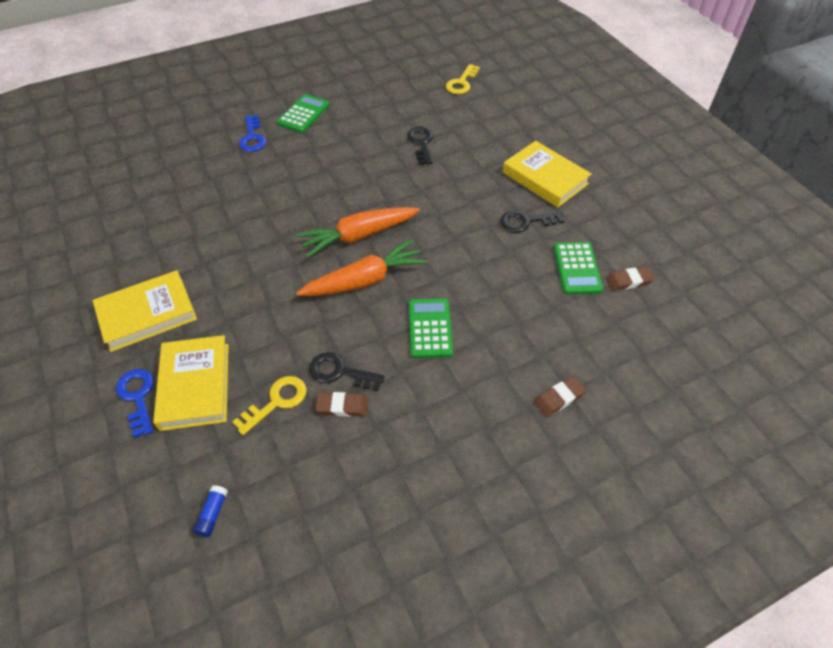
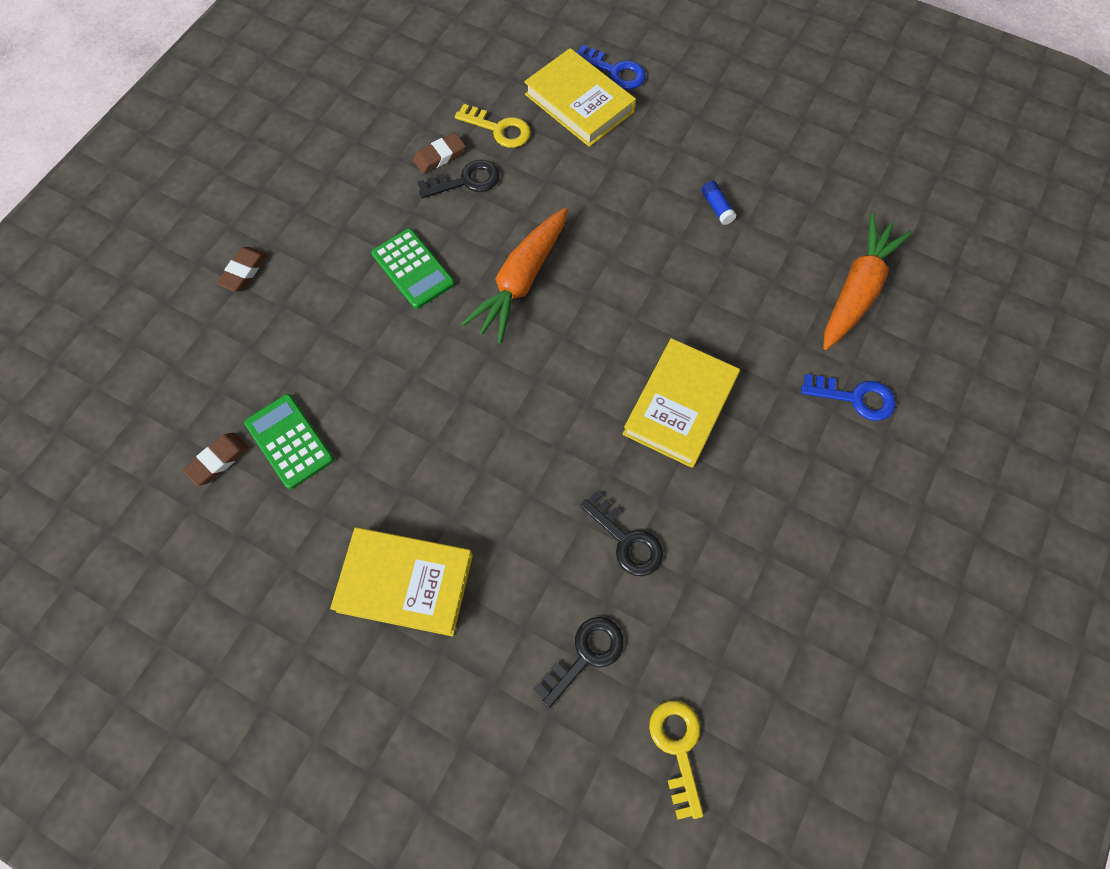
camera: 145 degrees right, 15 degrees up
(147, 314) = (691, 129): yellow book -> yellow book (680, 406)
(212, 514) = (472, 41): blue glue stick -> blue glue stick (717, 207)
(252, 137) = (854, 398): blue key -> blue key turned 150 degrees clockwise
(276, 402) = (499, 129): yellow key -> yellow key turned 75 degrees counterclockwise
(303, 114) = (841, 488): green calculator -> none
(359, 236) = (575, 331): orange carrot -> orange carrot (856, 290)
(526, 222) = (389, 479): black key -> black key (585, 655)

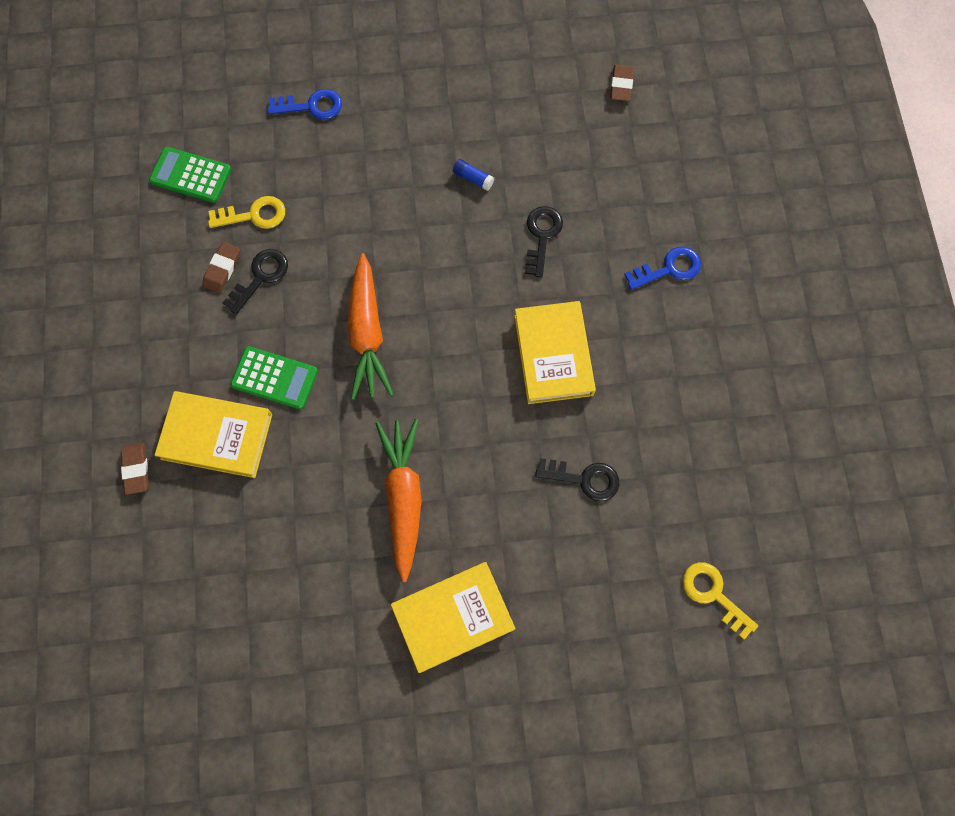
camera: 35 degrees left, 5 degrees up
(218, 460) = (241, 629): brown eraser -> brown eraser (621, 85)
(289, 441) = (285, 576): green calculator -> green calculator (191, 175)
(579, 103) = (303, 152): yellow book -> yellow book (217, 436)
(585, 655) = (612, 578): black key -> black key (542, 236)
(856, 290) = (618, 183): orange carrot -> orange carrot (403, 498)

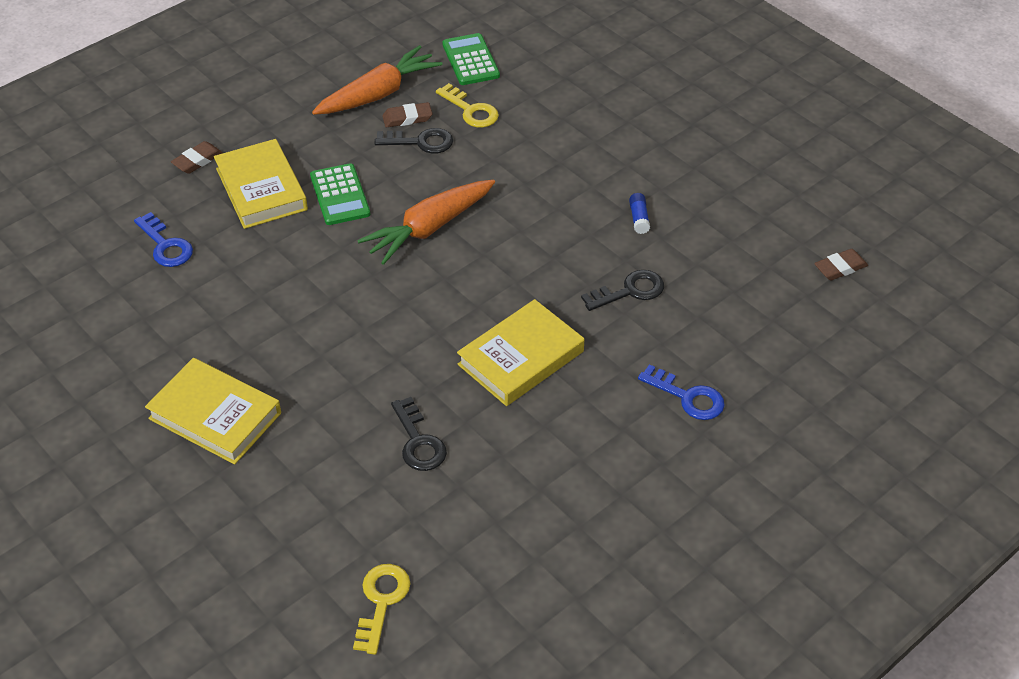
camera: 55 degrees right, 25 degrees down
(311, 106) = (601, 91): blue key -> blue key (165, 245)
(403, 498) = (299, 327): orange carrot -> orange carrot (378, 94)

